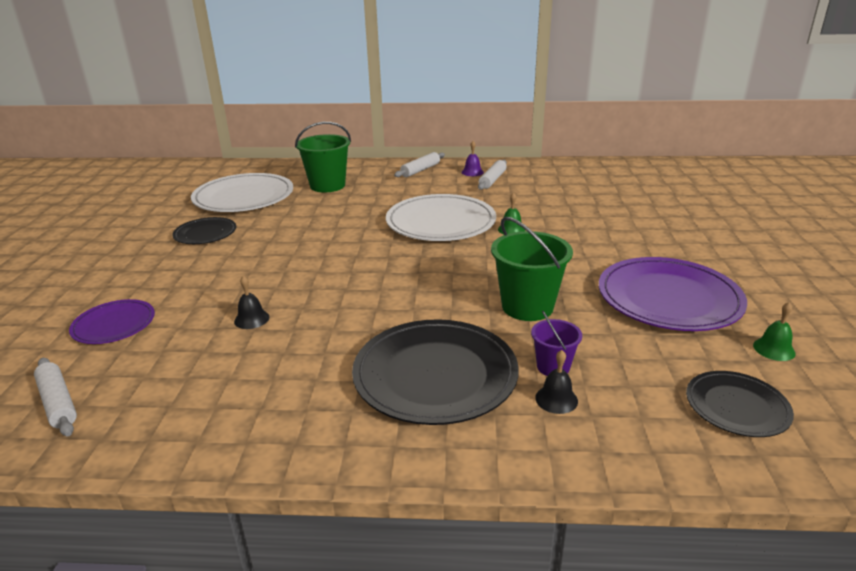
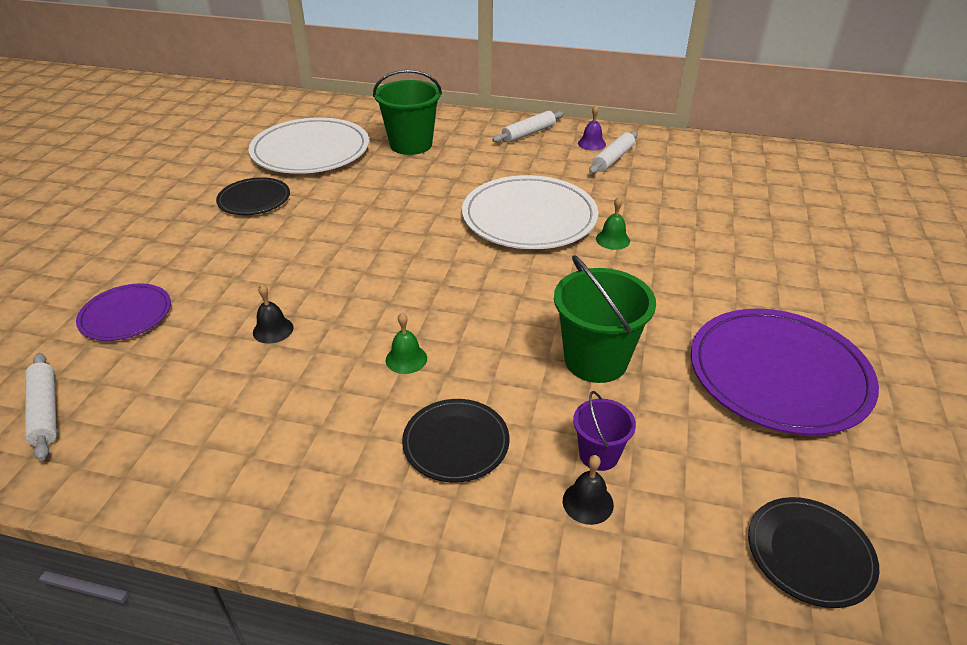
camera: 10 degrees right, 10 degrees up
(435, 375) = (456, 443): black plate -> black plate, size x0.55
(774, 349) = (890, 474): green bell -> green bell (406, 359)

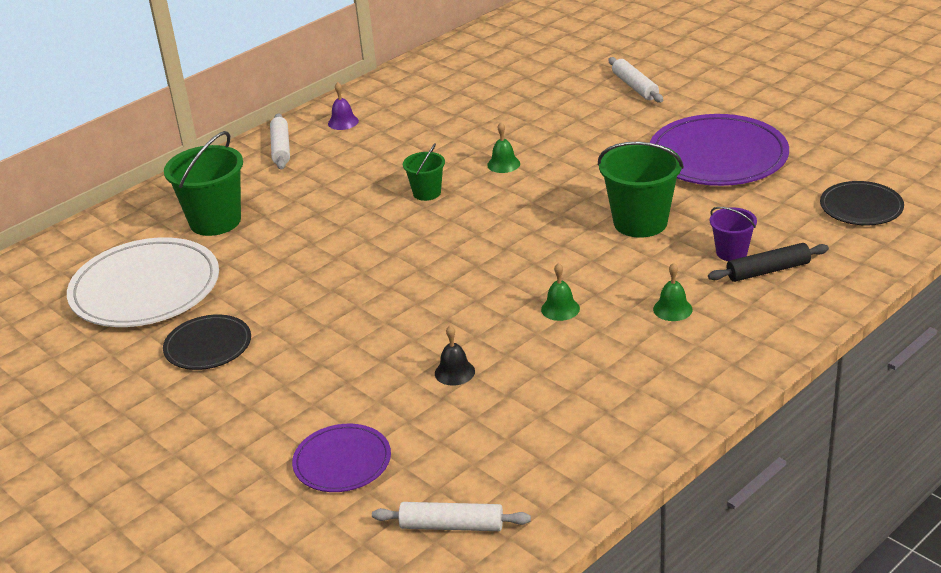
camera: 55 degrees left, 5 degrees down
(456, 443) = (672, 309): black plate -> green bell
(529, 217) = (427, 193): white plate -> green bucket
(588, 502) = (768, 271): black bell -> black rolling pin
(613, 159) = (383, 121): white rolling pin -> white rolling pin (635, 87)

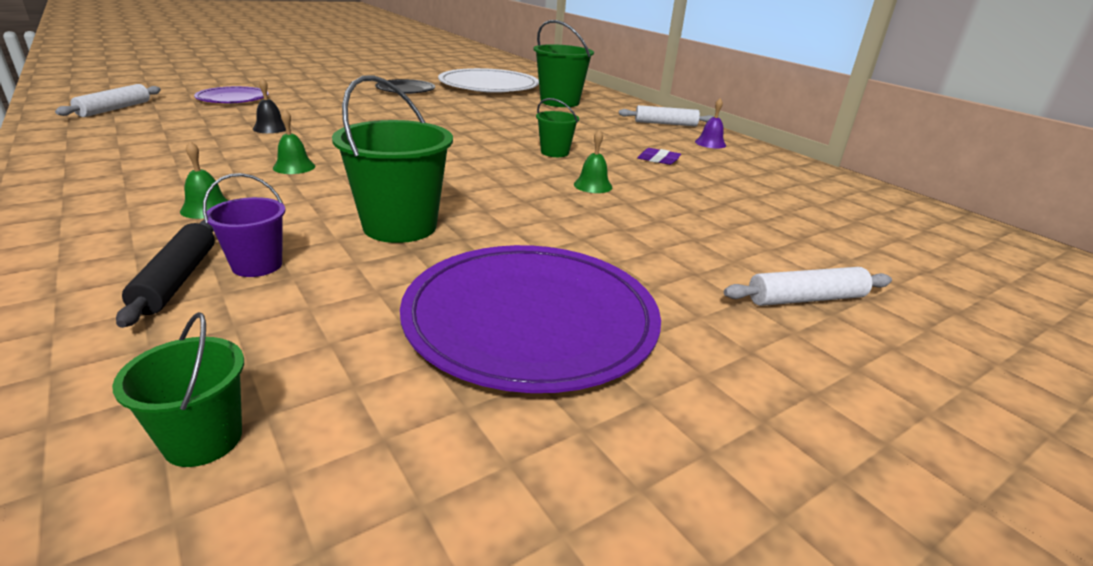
camera: 95 degrees right, 5 degrees down
(414, 143) = (658, 160): none -> purple eraser
(861, 207) = (203, 439): black plate -> green bucket

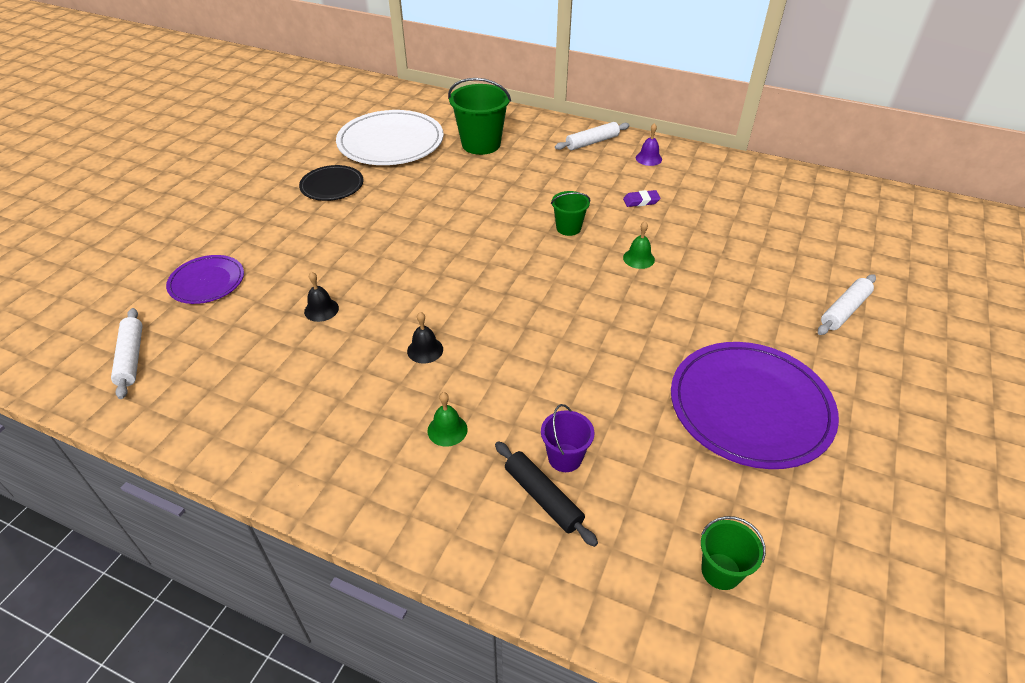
camera: 30 degrees left, 15 degrees up
(294, 167) = (425, 350): green bell -> black bell
(400, 226) = (588, 372): green bucket -> none

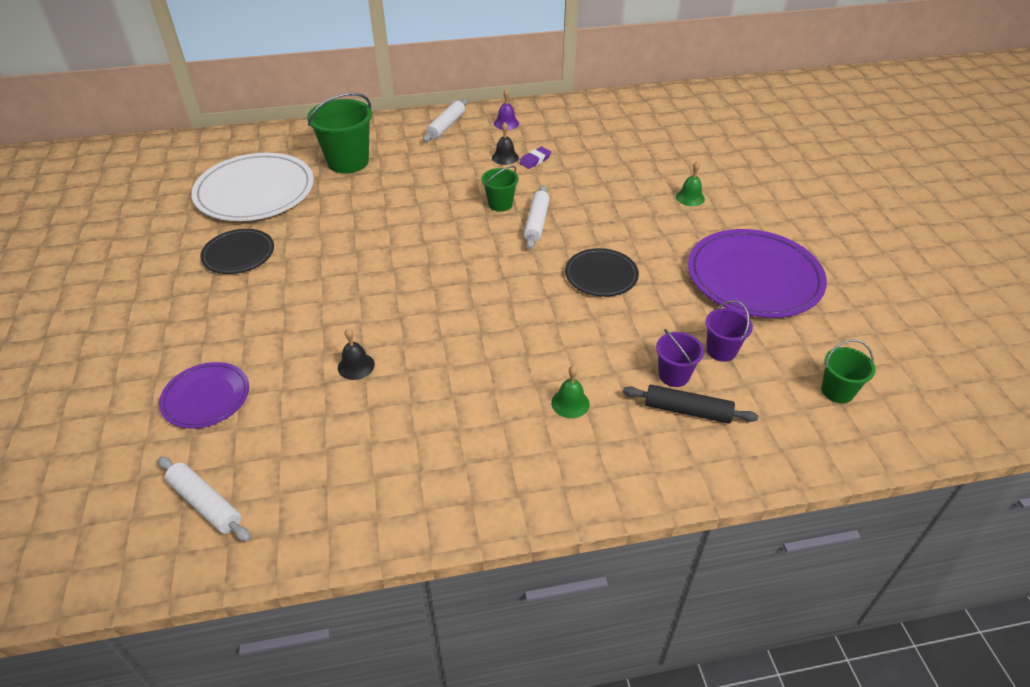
camera: 35 degrees left, 0 degrees up
(425, 350) = (486, 353): black bell -> black bell (505, 157)
(594, 331) = (601, 275): none -> black plate
(637, 460) = (721, 350): none -> purple bucket
(638, 258) = (578, 206): green bell -> green bell (690, 197)
(844, 310) = (747, 184): white rolling pin -> white rolling pin (536, 222)

